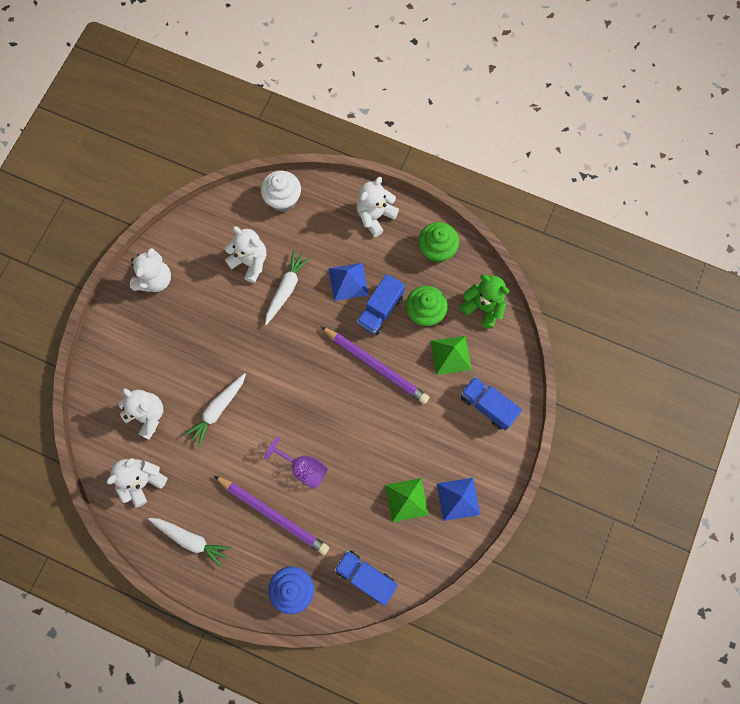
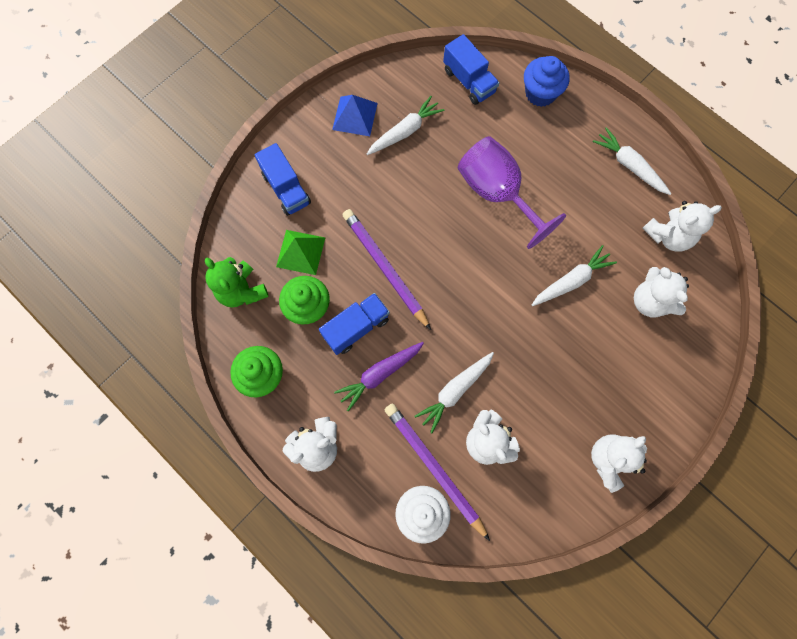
camera: 160 degrees left, 0 degrees up
(273, 515) = (541, 161): purple pencil -> purple pencil (434, 468)
(303, 468) = (497, 193): purple goblet -> purple goblet, size x1.66
(348, 281) = (380, 374): blue pyramid -> purple carrot
(406, 500) = (405, 131): green pyramid -> white carrot

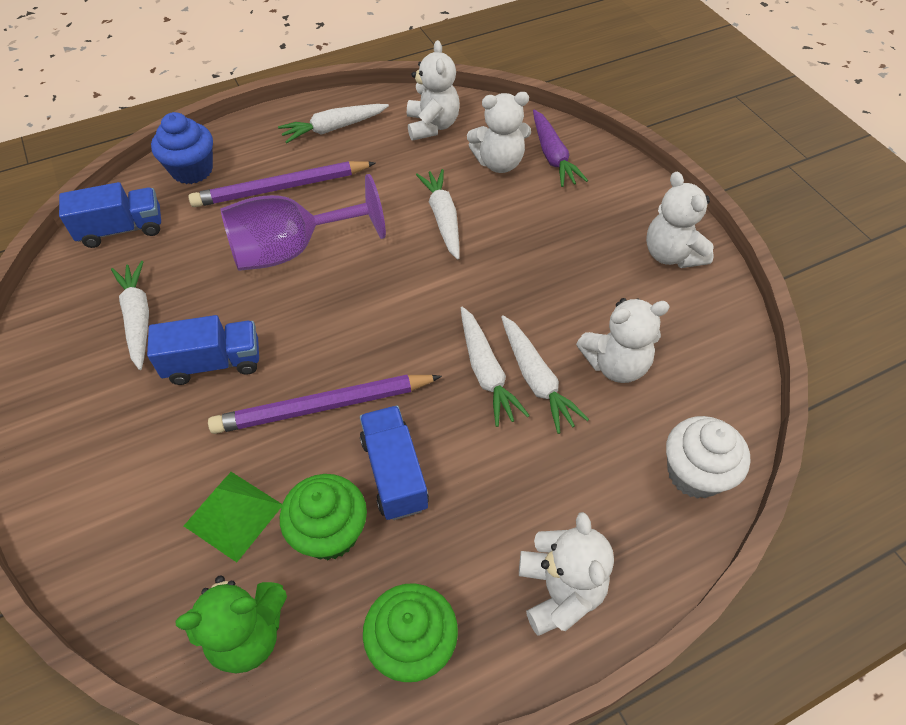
camera: 70 degrees left, 20 degrees down
(286, 189) = (115, 503): blue truck -> blue truck (214, 363)
(355, 116) = (68, 371): blue pyramid -> none
(380, 374) = (478, 464): purple carrot -> purple carrot (552, 156)
(434, 468) = (636, 438): purple pencil -> purple pencil (281, 188)
(448, 357) = (486, 372): none -> white carrot

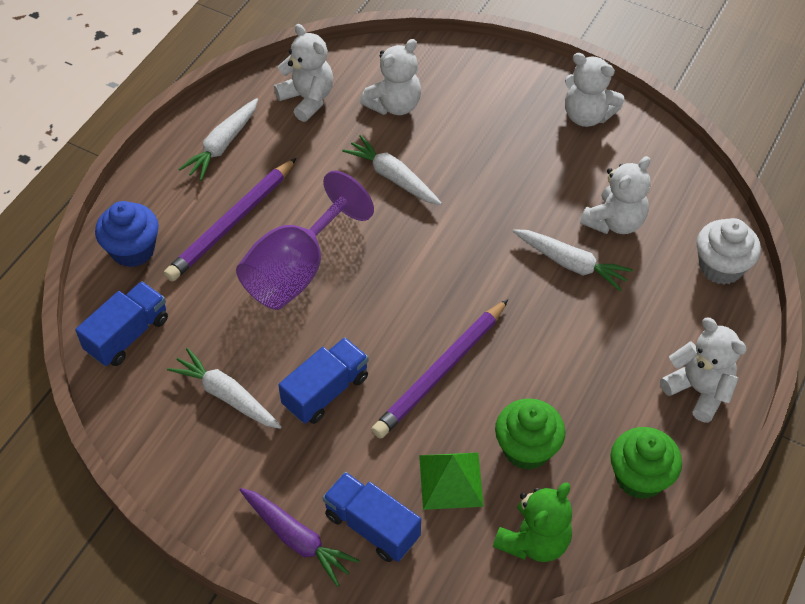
camera: 35 degrees left, 0 degrees up
(394, 473) = (533, 385): blue truck -> blue truck (372, 526)
(486, 372) = (532, 279): white carrot -> none
(552, 156) = (432, 77): purple carrot -> purple carrot (297, 539)

